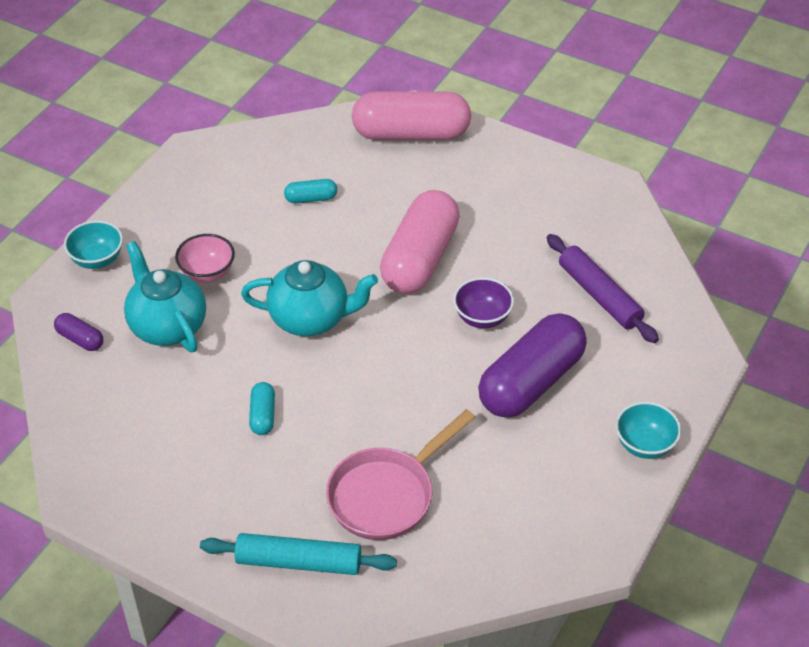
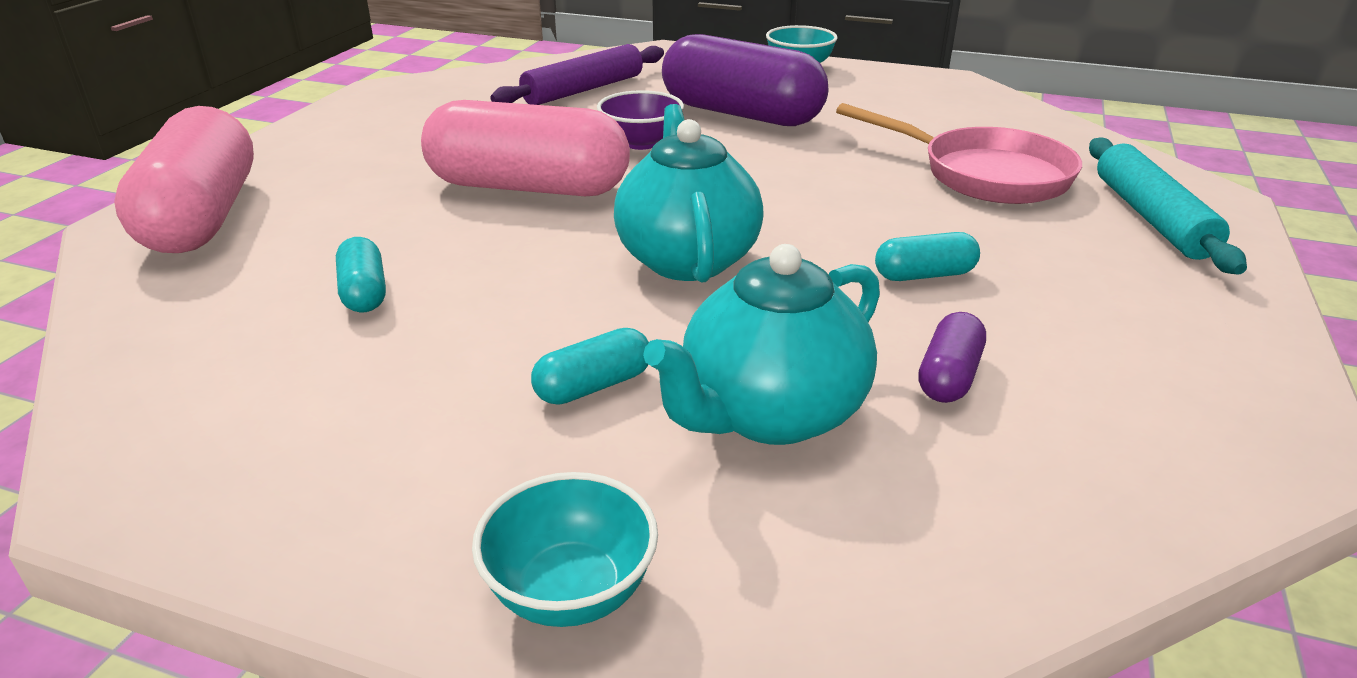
camera: 100 degrees left, 15 degrees down
(80, 339) = (877, 554): purple capsule -> purple capsule (949, 376)
(207, 273) = (593, 386): pink bowl -> turquoise capsule

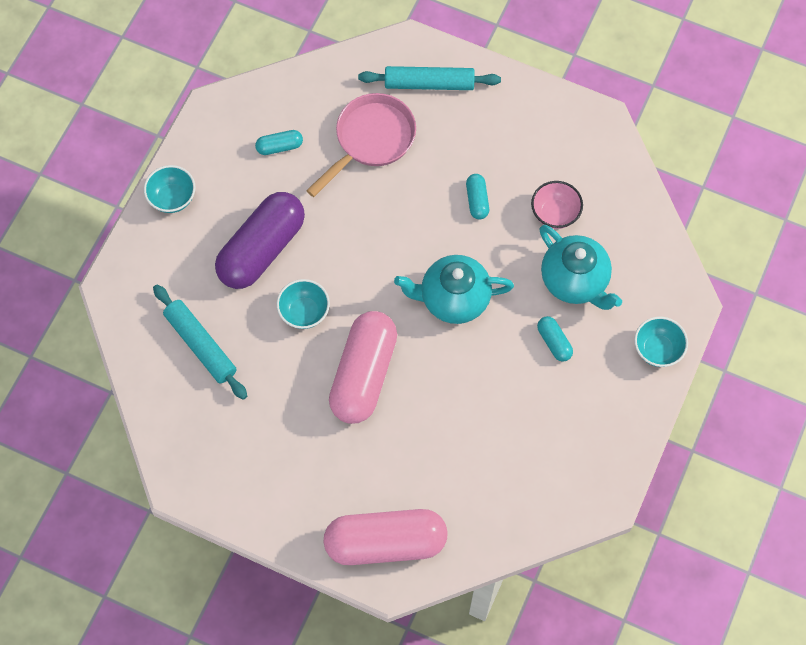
camera: 85 degrees left, 35 degrees up
(364, 292) = (475, 442): turquoise capsule -> turquoise capsule (279, 147)
(584, 90) = (201, 345): purple rolling pin -> turquoise rolling pin
(641, 143) = (304, 312): purple bowl -> turquoise bowl
(949, 376) = (555, 214): purple capsule -> pink bowl

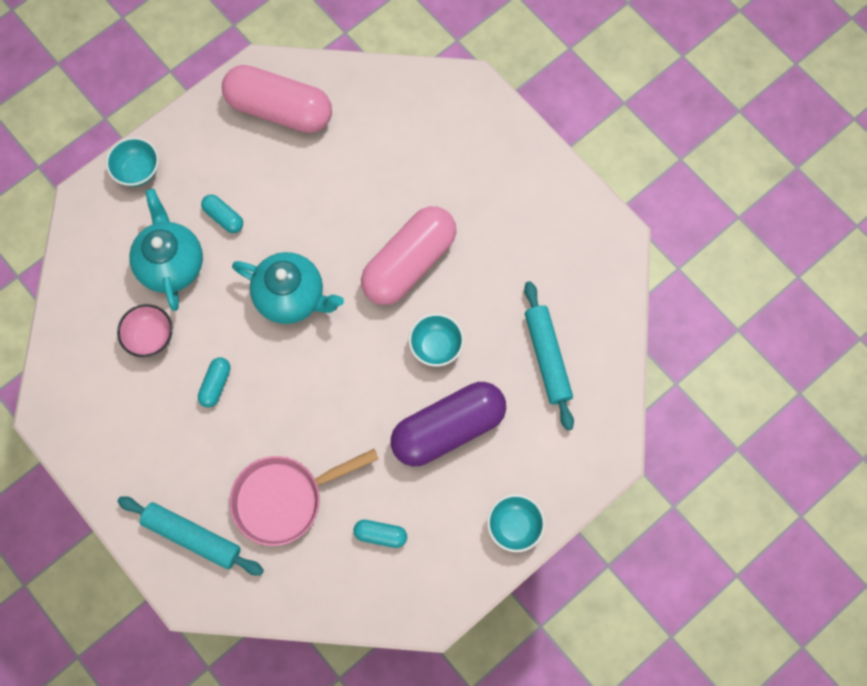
camera: 155 degrees left, 5 degrees up
(385, 542) = (460, 114): pink capsule -> pink capsule (279, 109)
(554, 342) = (224, 217): turquoise capsule -> turquoise capsule turned 45 degrees counterclockwise

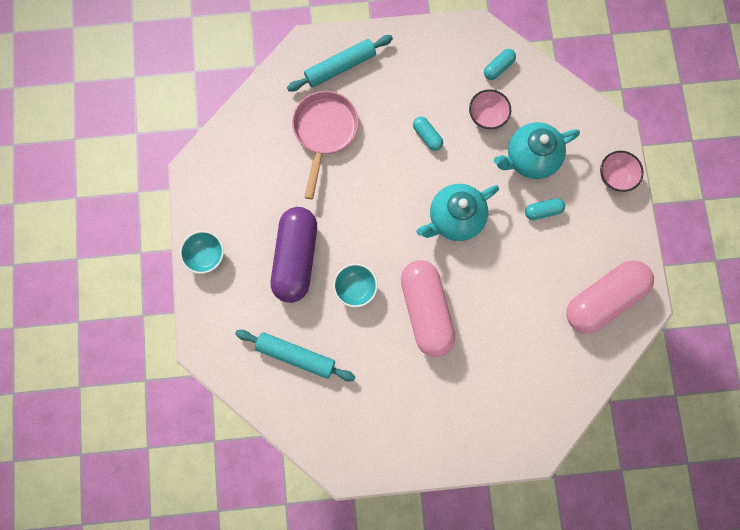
camera: 125 degrees right, 5 degrees up
(138, 171) = (615, 177): turquoise bowl -> pink bowl
(171, 264) = (530, 158): turquoise teapot -> turquoise teapot turned 135 degrees clockwise
(380, 535) = (261, 173): turquoise capsule -> turquoise capsule (498, 68)

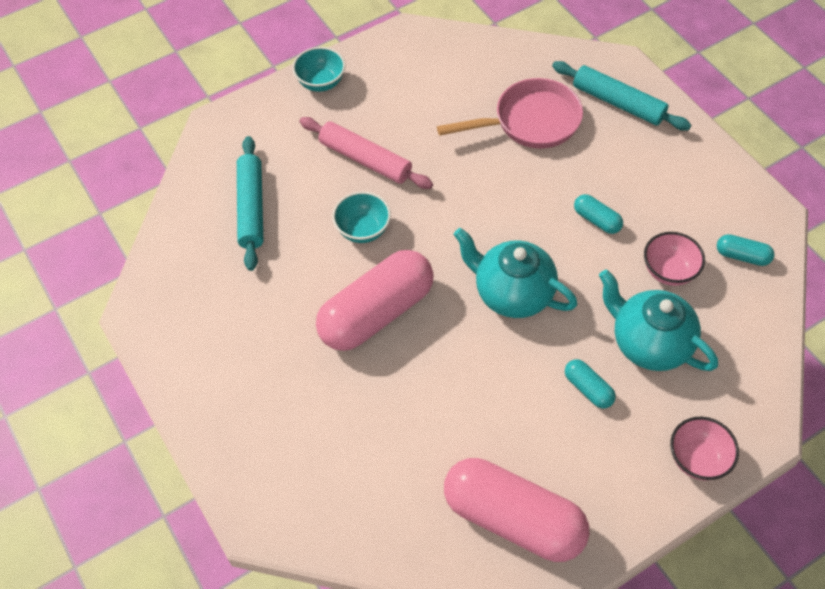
camera: 65 degrees right, 20 degrees down
(296, 258) = (365, 159): purple capsule -> pink rolling pin
(427, 136) = (596, 220): turquoise capsule -> turquoise capsule turned 75 degrees counterclockwise

